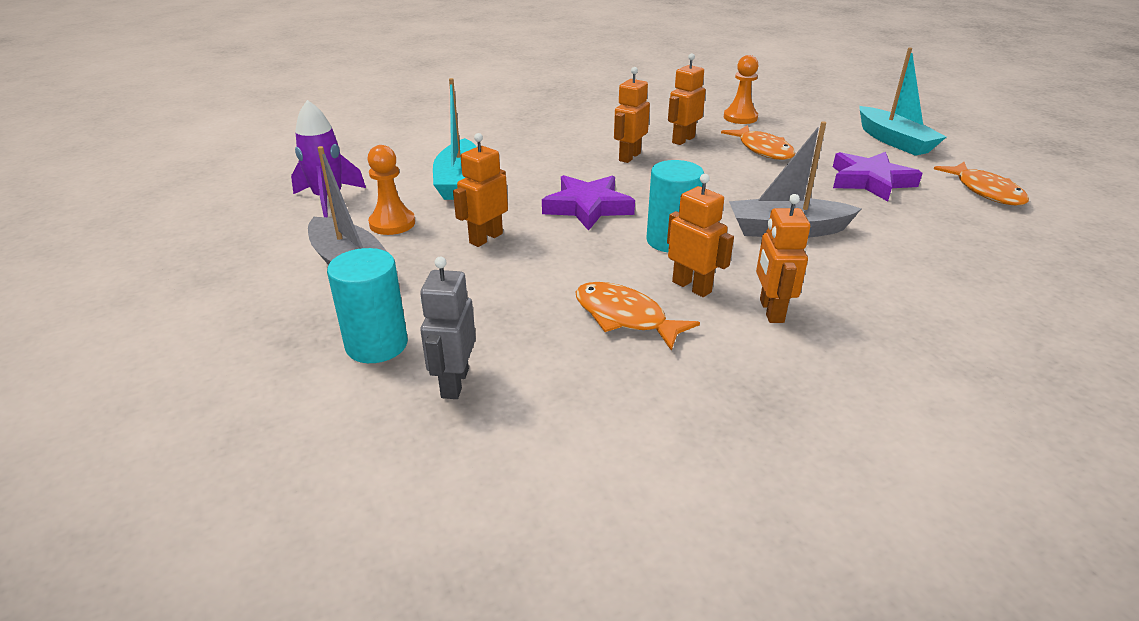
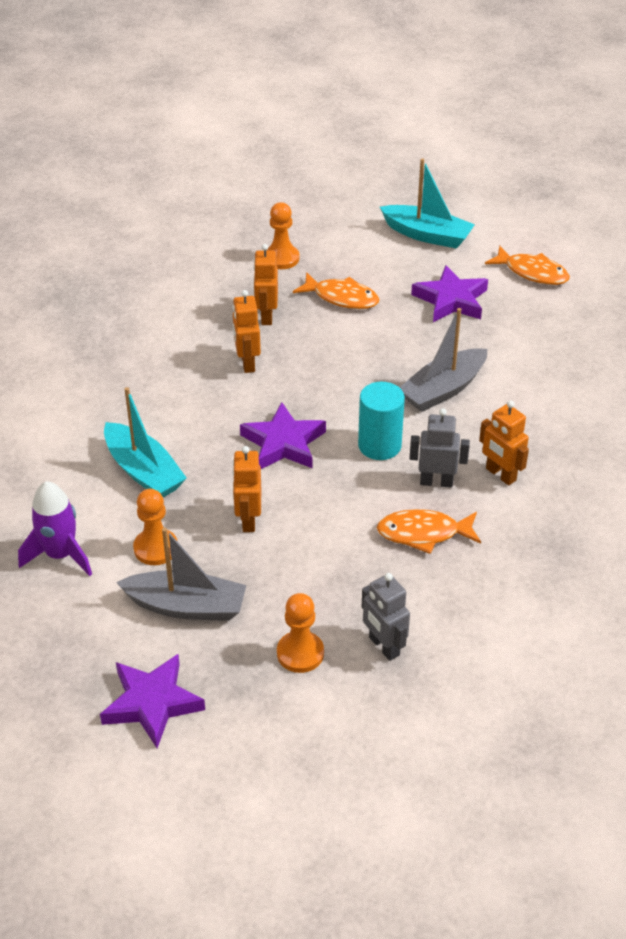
camera: 40 degrees left, 10 degrees up
(218, 312) = (152, 703): none -> purple star
(377, 345) = (300, 653): turquoise cylinder -> orange pawn
(692, 287) = (436, 482): orange robot -> grey robot

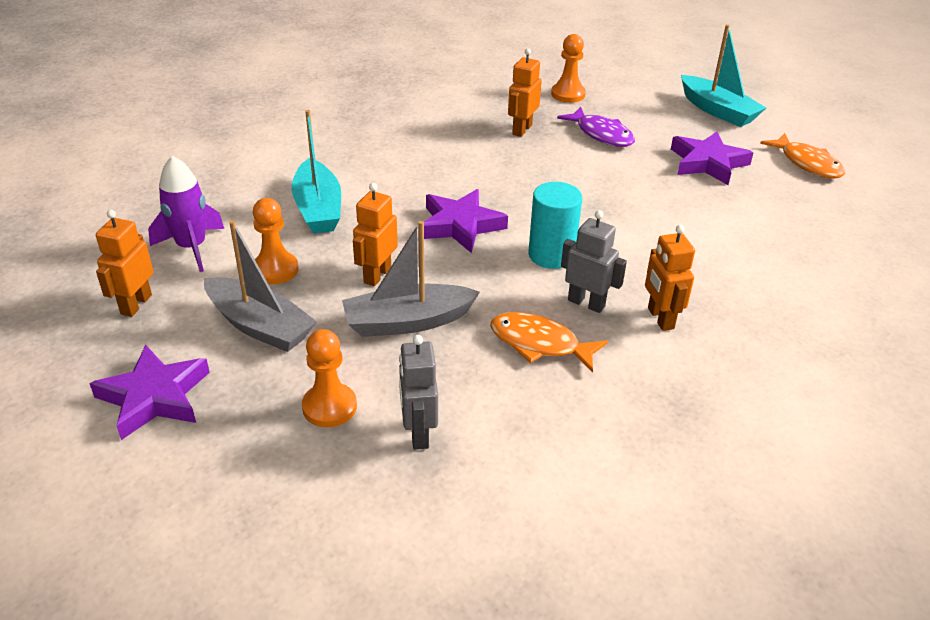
camera: 25 degrees right, 5 degrees down
(247, 363) = (477, 157): orange robot -> orange robot (136, 304)
(342, 297) = (601, 134): orange fish -> purple fish
(443, 389) = (650, 229): grey boat -> grey boat (408, 322)

